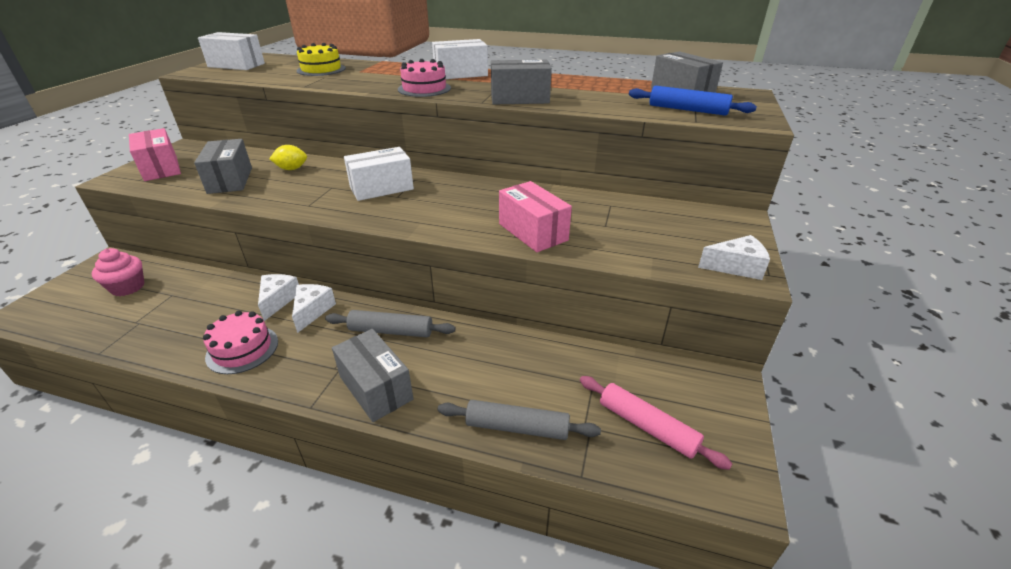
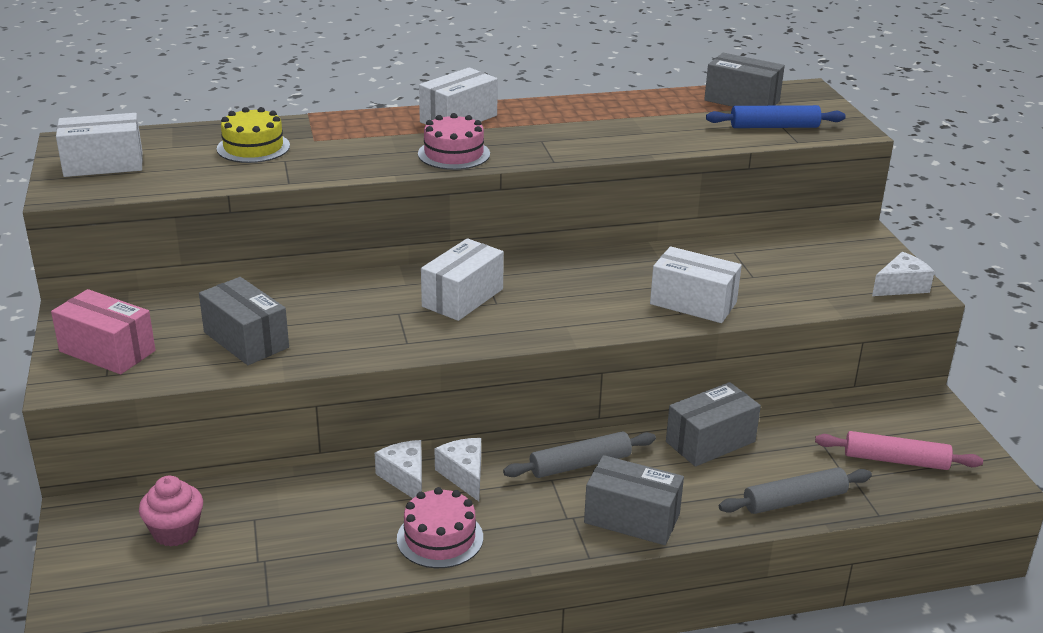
camera: 30 degrees left, 5 degrees down
(292, 169) = (304, 303): yellow lemon -> none
(519, 99) = (588, 147): grey box -> grey box (710, 442)
(533, 232) = (693, 303): pink box -> white box

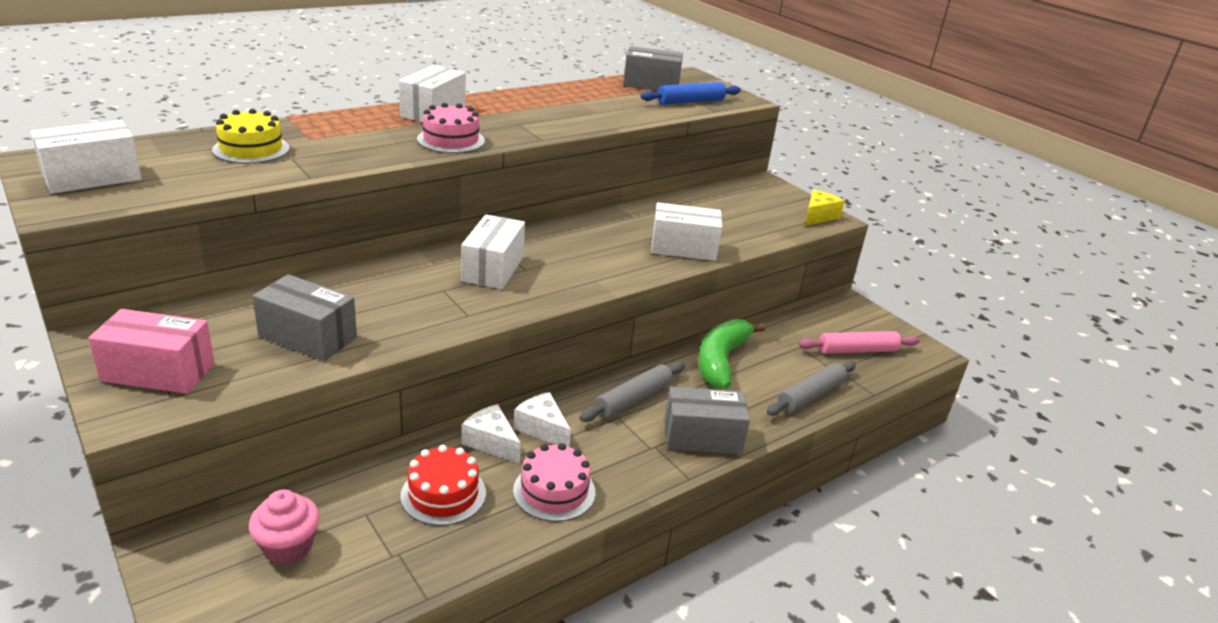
camera: 25 degrees left, 0 degrees up
(332, 517) = (443, 494): none -> red cake
(710, 442) = (721, 361): grey box -> green banana
(901, 286) = (818, 216): white cheese -> yellow cheese

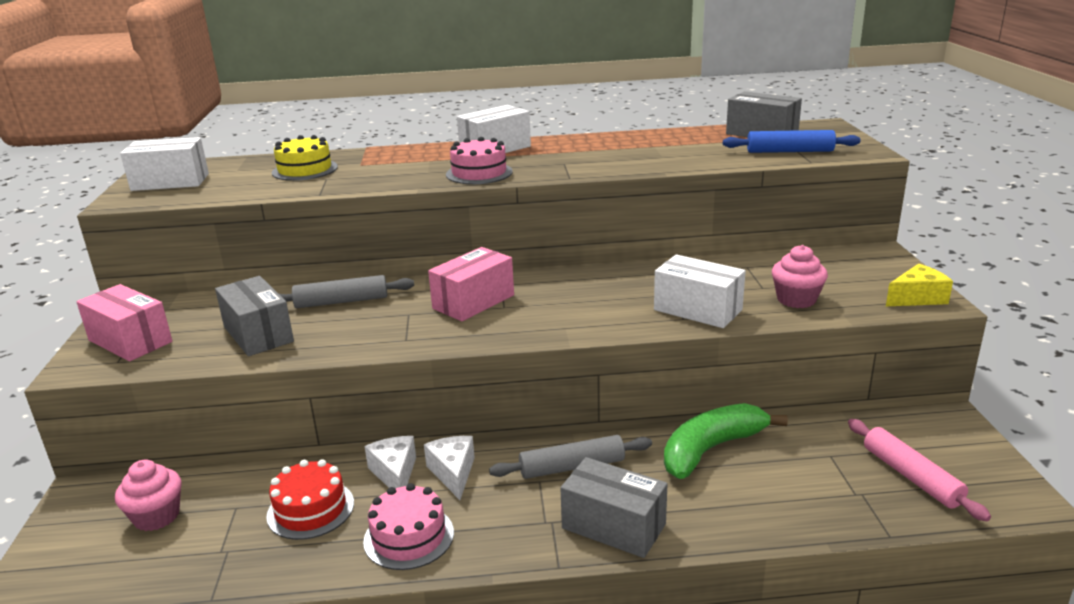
camera: 35 degrees right, 5 degrees down
(493, 269) = (473, 302): white box -> pink box
(744, 229) = (796, 299): none -> pink cupcake
(810, 396) = (794, 515): grey rolling pin -> grey rolling pin (341, 301)
(857, 350) = (911, 476): pink rolling pin -> pink rolling pin turned 45 degrees clockwise

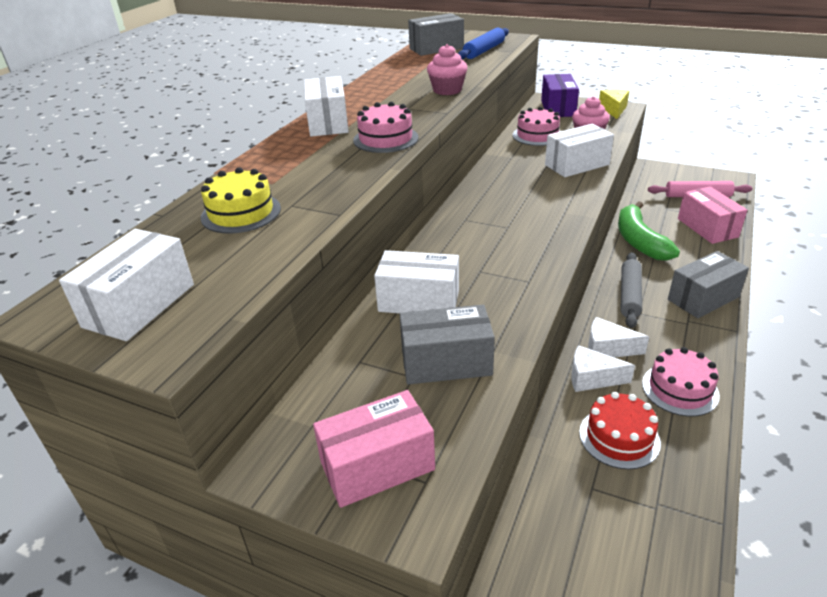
camera: 60 degrees left, 10 degrees up
(156, 516) = (579, 553): pink cupcake -> pink cupcake (447, 90)
(341, 301) = (419, 301): grey rolling pin -> white box
(473, 302) = (486, 237): pink box -> pink box (707, 228)
(754, 271) = (537, 135): none -> pink cake
(860, 264) = (558, 108): none -> purple box

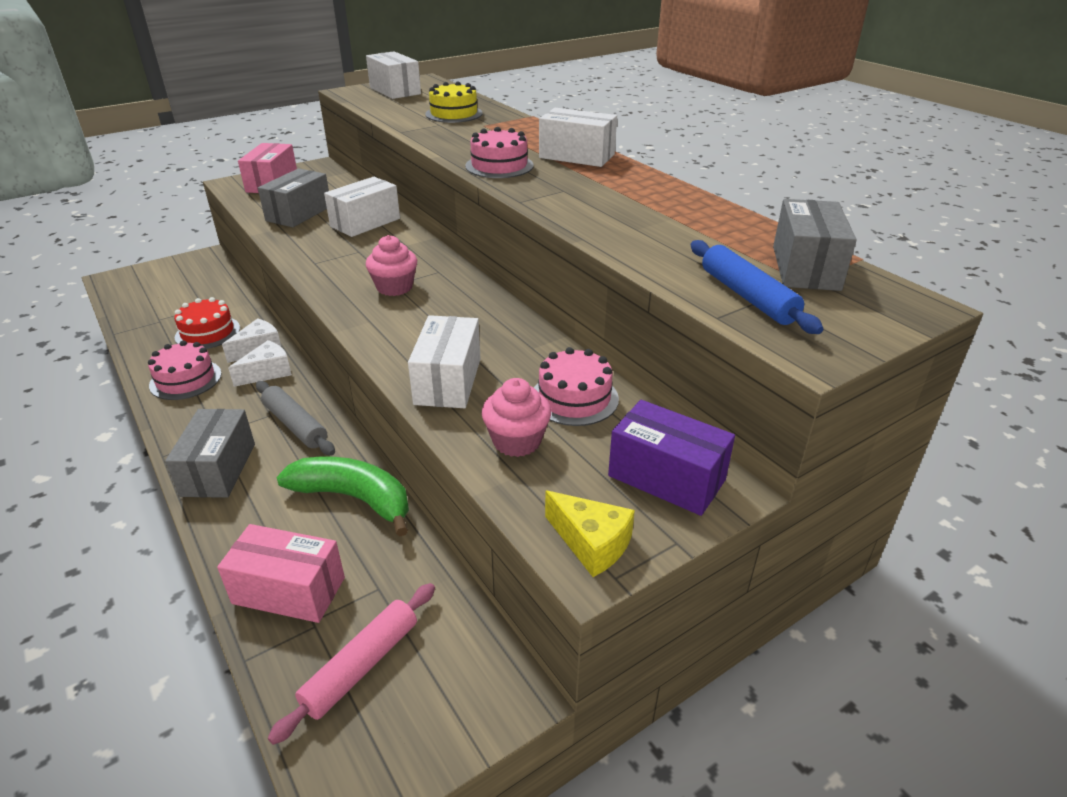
camera: 120 degrees right, 0 degrees up
(447, 90) = (590, 220): pink cupcake -> pink cupcake (394, 287)

